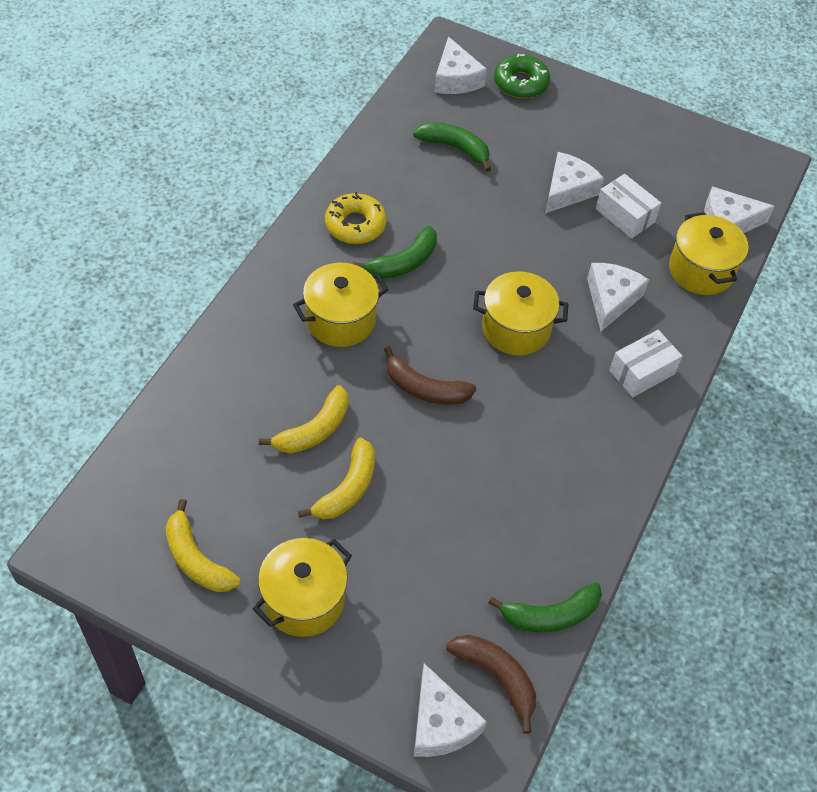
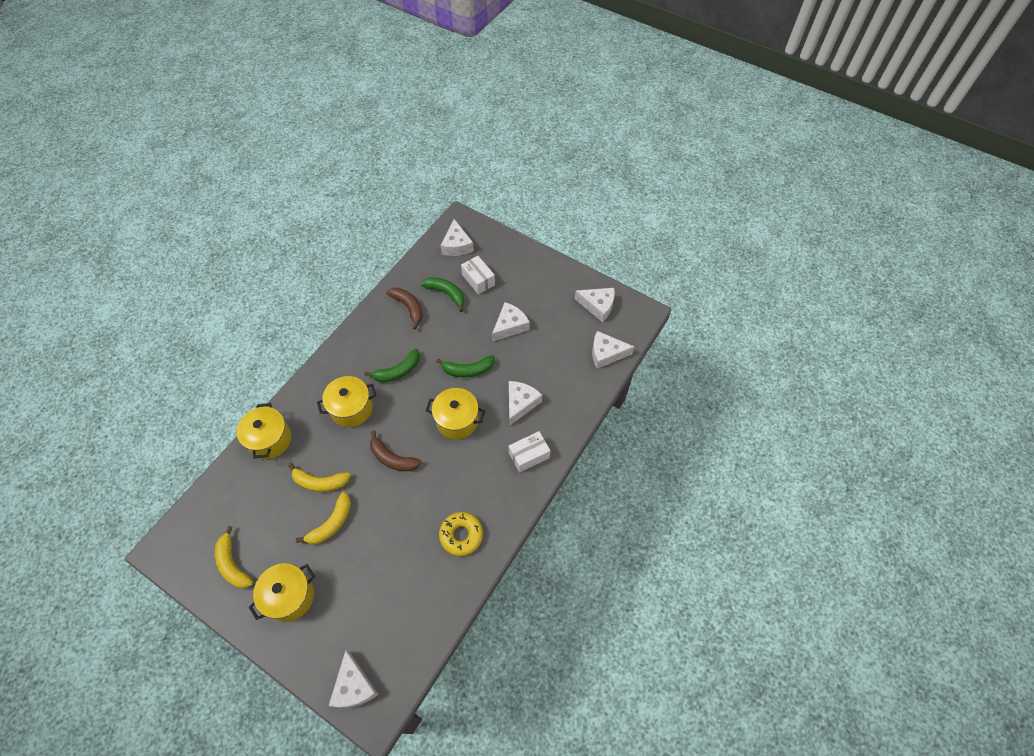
camera: 10 degrees right, 5 degrees up
(314, 430) = (320, 482): yellow banana -> yellow banana turned 45 degrees clockwise
(355, 225) = (374, 344): yellow donut -> yellow donut (461, 535)
(496, 677) = (394, 658): brown banana -> brown banana (408, 307)
(521, 83) = (497, 249): green donut -> none
(550, 615) = (436, 619): green banana -> green banana (468, 370)
(625, 215) = (542, 345): white box -> white box (478, 280)
(698, 157) = (598, 306): none -> white cheese
(701, 270) = (582, 386): yellow pot -> yellow pot (270, 439)

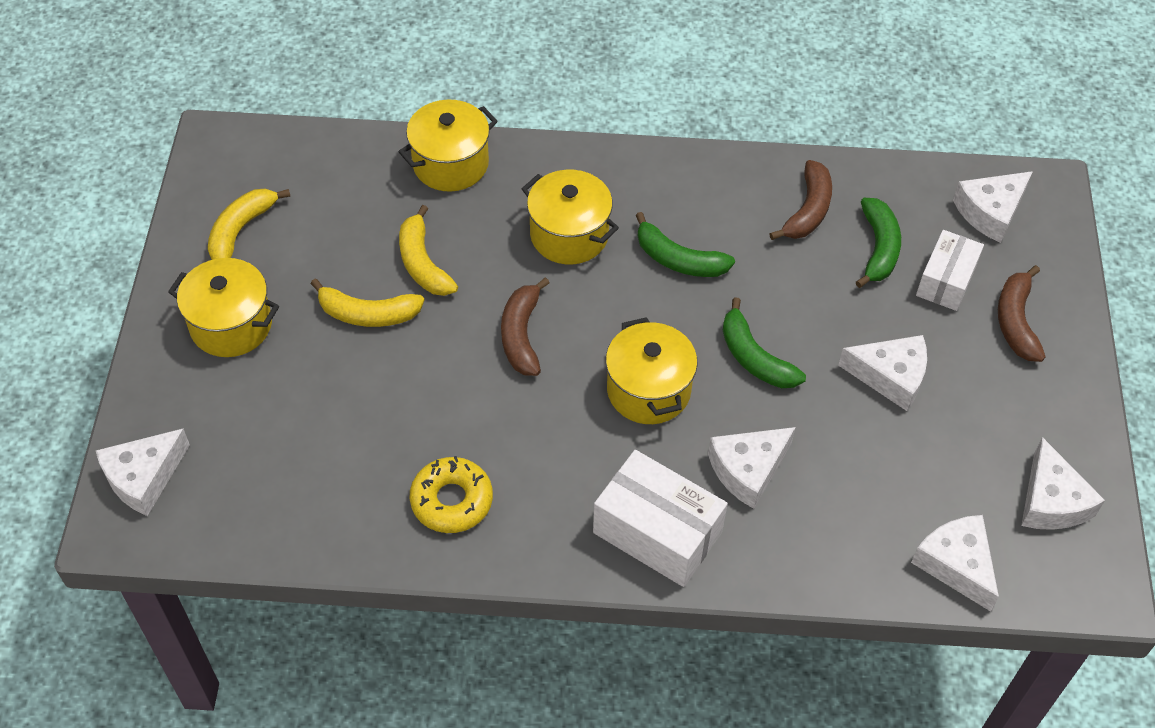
camera: 60 degrees right, 5 degrees down
(513, 268) = (1016, 321): none -> brown banana
(520, 403) = (748, 470): white cheese -> white cheese turned 150 degrees clockwise
(529, 455) = (657, 532): white box -> white box, size x1.54

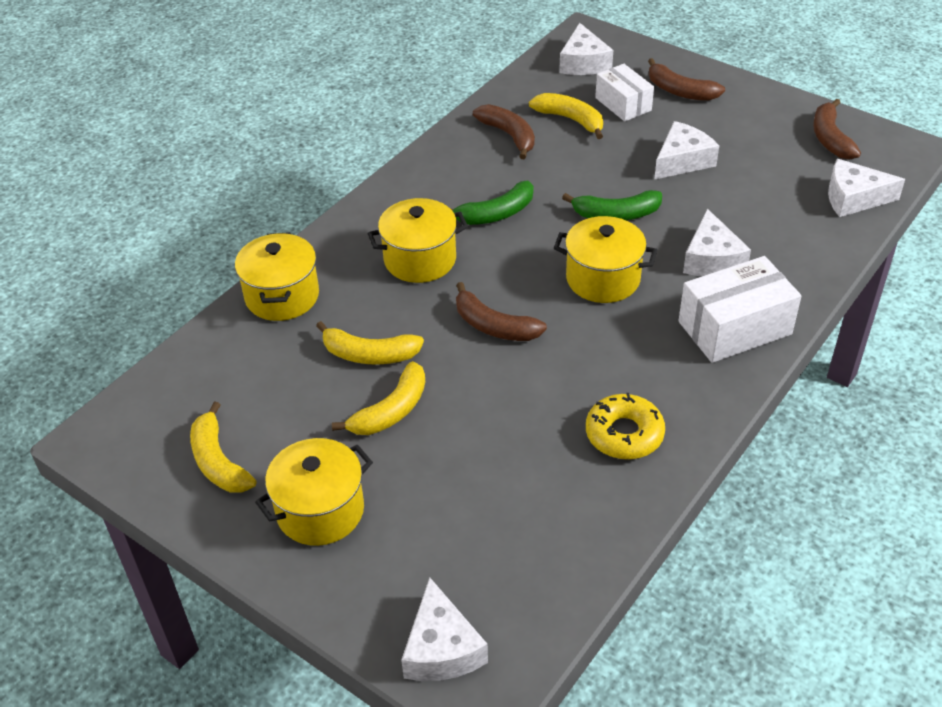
camera: 55 degrees left, 10 degrees down
(878, 248) = (570, 120): green banana -> yellow banana
(1051, 501) = (830, 138): white cheese -> brown banana

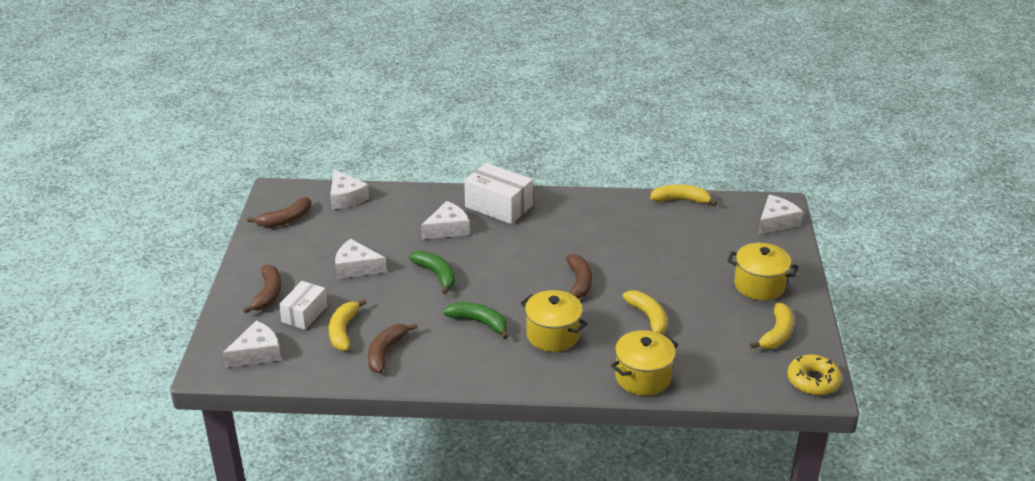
camera: 125 degrees left, 10 degrees down
(391, 411) = (676, 292): yellow banana -> yellow banana (681, 200)
(603, 279) = (501, 260): yellow pot -> none
(624, 434) = (608, 216): yellow donut -> yellow donut (813, 380)

